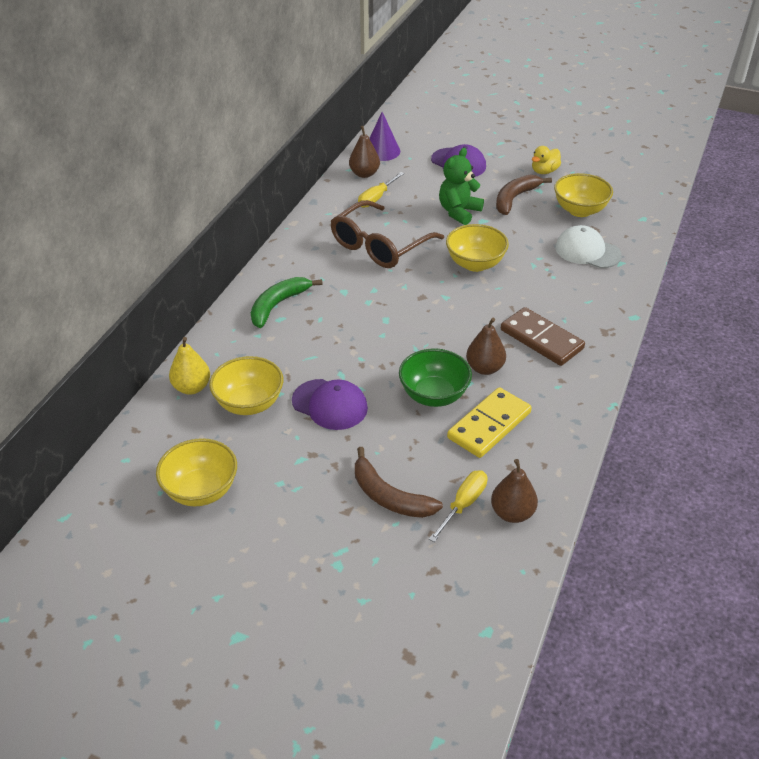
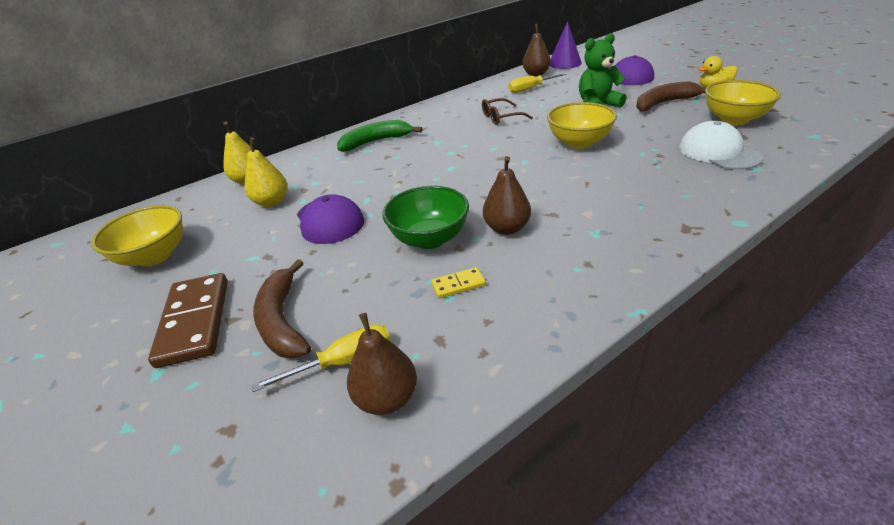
camera: 35 degrees right, 5 degrees down
(249, 403) = (272, 202): yellow bowl -> yellow pear
(379, 246) = (501, 117): brown glasses -> brown glasses, size x0.51
(489, 425) = (458, 284): yellow domino -> yellow domino, size x0.46
(541, 339) = (597, 217): brown domino -> brown domino (195, 321)

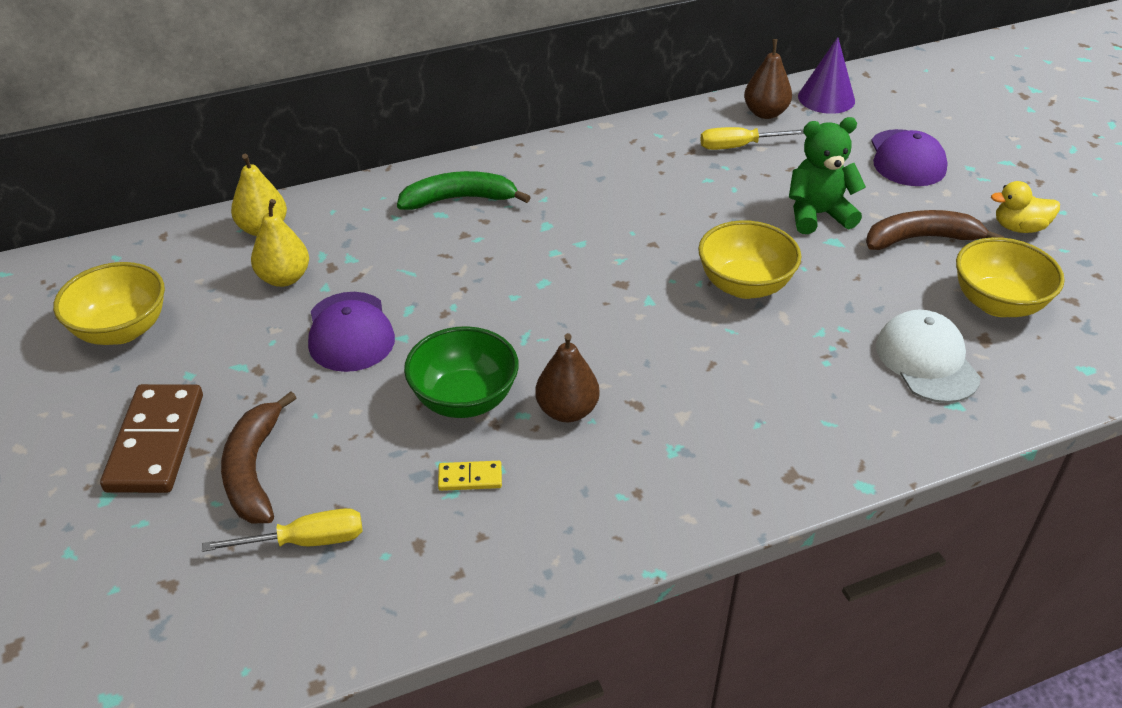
camera: 10 degrees right, 5 degrees up
(387, 398) = (337, 596): brown pear -> none
(501, 117) = (661, 200): brown glasses -> none

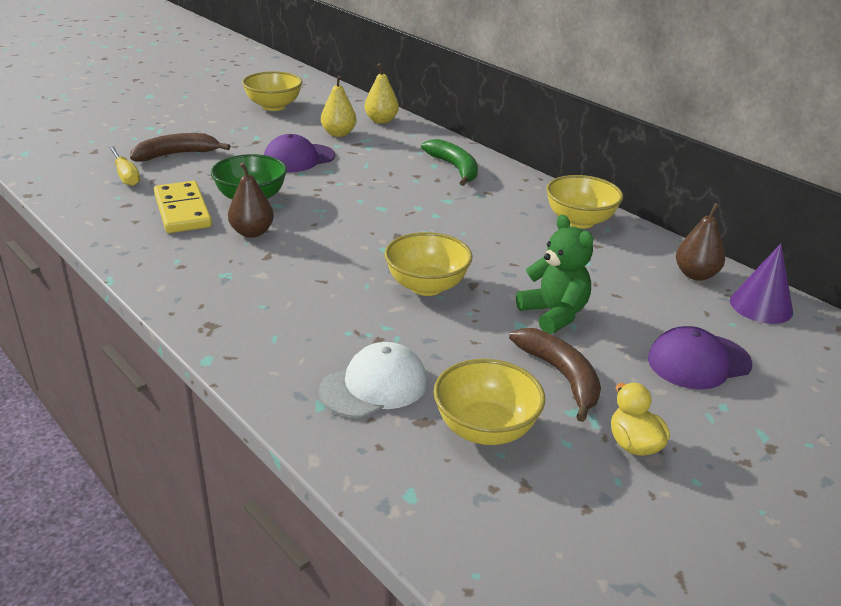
camera: 70 degrees right, 10 degrees down
(156, 442) = (191, 130): brown domino -> none
(470, 478) = (183, 211): yellow domino -> yellow domino, size x2.19
(635, 146) = (579, 221): none -> yellow bowl
(738, 146) = (626, 266): yellow screwdriver -> none

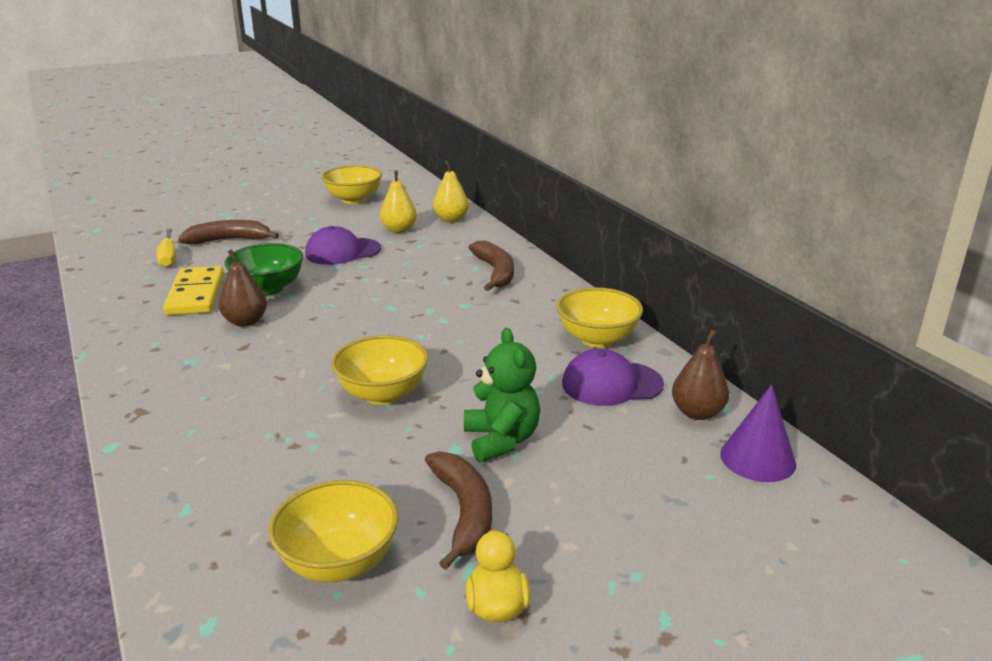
camera: 15 degrees right, 5 degrees down
(374, 386) = (254, 496): white cap -> none
(455, 168) = (495, 272): green banana -> brown banana
(698, 361) = (638, 516): purple cap -> purple cap (611, 384)

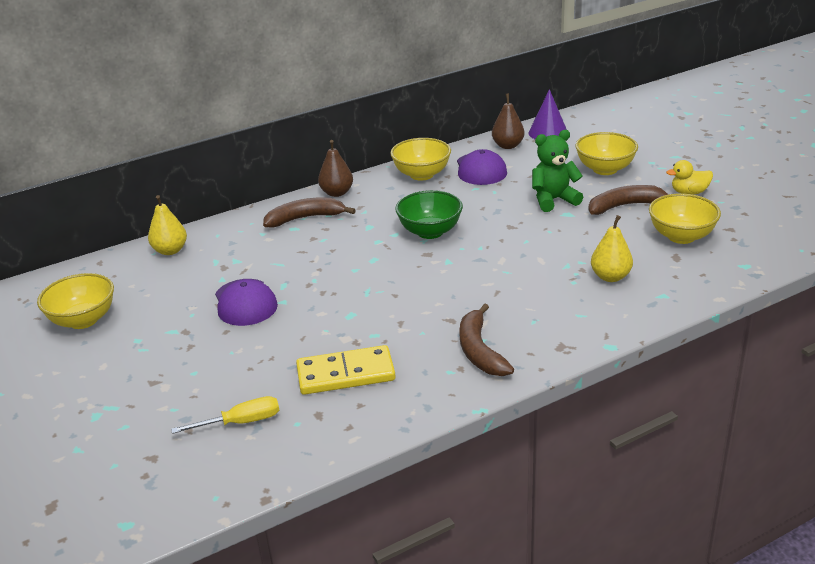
camera: 90 degrees left, 5 degrees up
(229, 240) = (195, 387): brown banana -> brown banana (479, 351)
(245, 321) = (404, 329): brown pear -> brown pear (337, 193)
(268, 288) = (332, 331): green bowl -> green bowl (430, 232)
(382, 394) = (511, 245): yellow bowl -> yellow bowl (605, 169)
(399, 230) = (192, 277): yellow pear -> yellow pear (610, 277)

